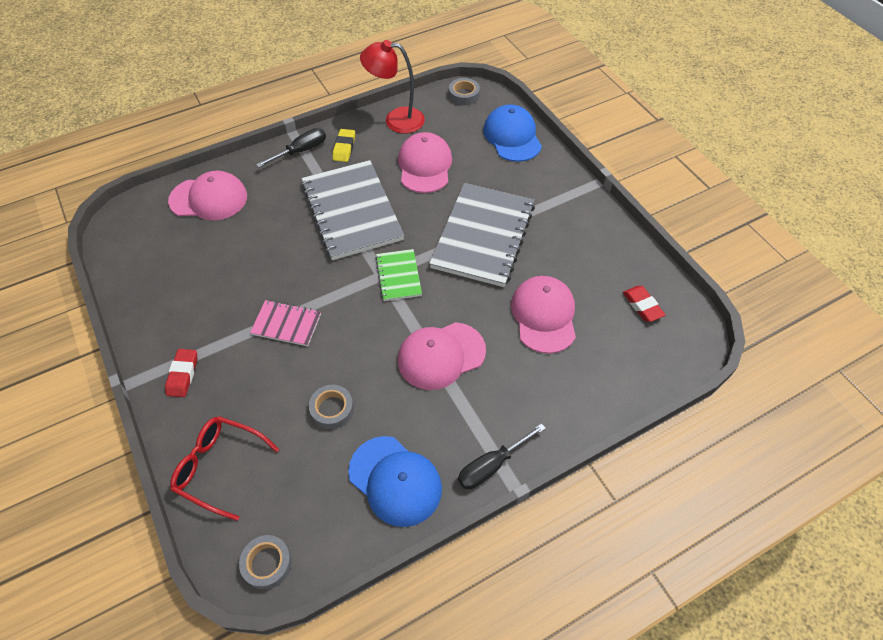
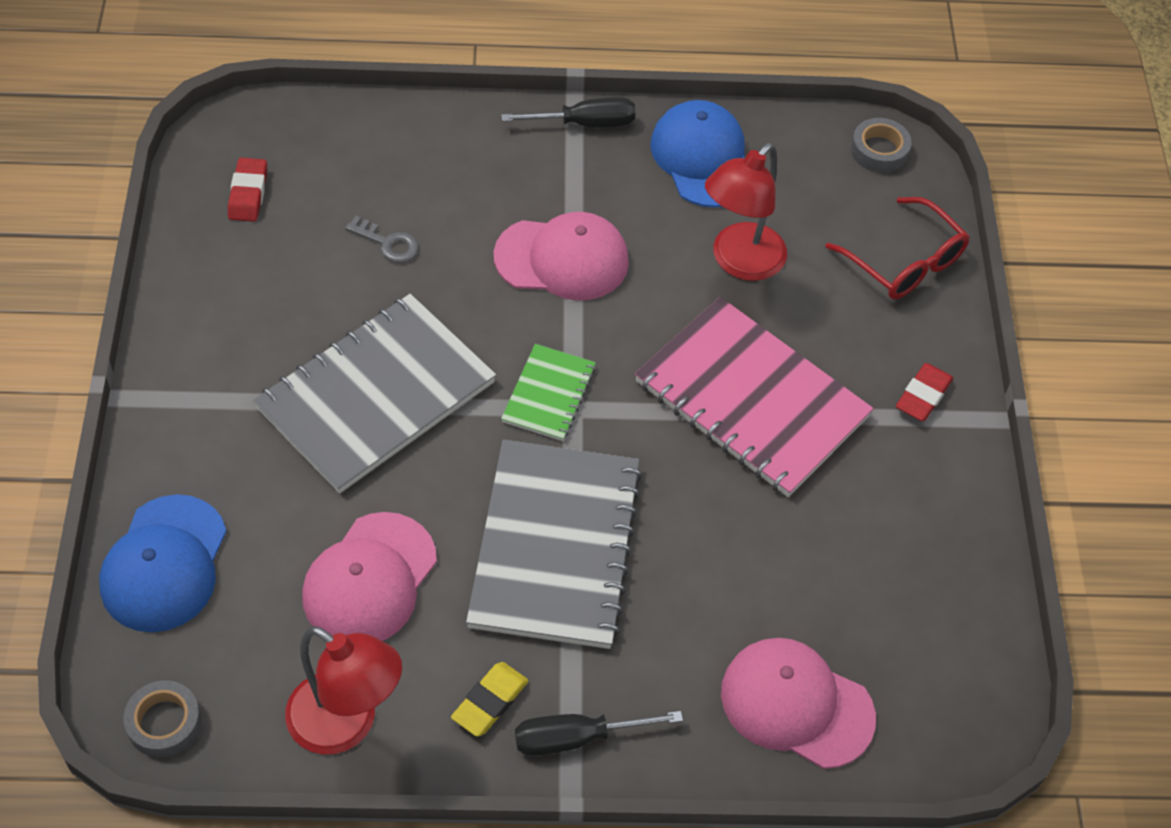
camera: 155 degrees left, 0 degrees up
(286, 324) = (751, 400): pink notebook -> pink notebook, size x2.05
(332, 409) = (739, 262): grey tape -> red lamp
(544, 315) = (388, 243): pink cap -> grey key

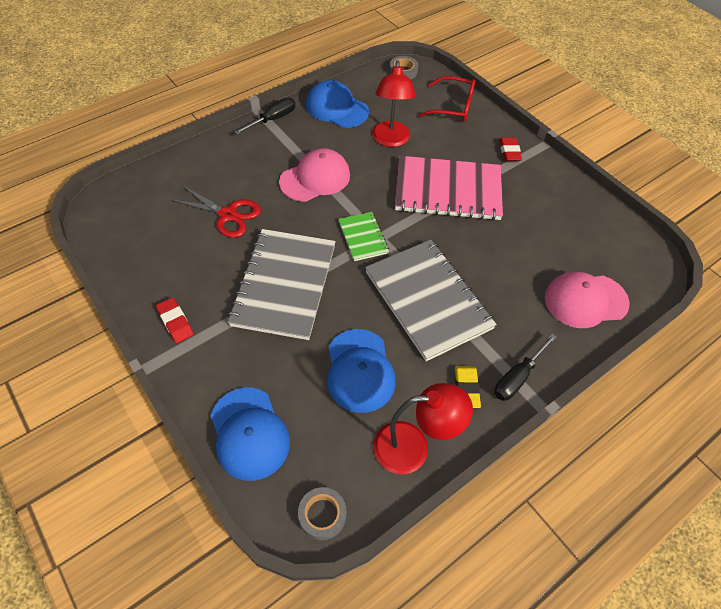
camera: 35 degrees left, 0 degrees up
(248, 193) = (135, 230): red eraser -> red eraser (175, 322)
(370, 579) = (360, 370): pink cap -> blue cap
(388, 243) = (228, 215): grey key -> red scissors

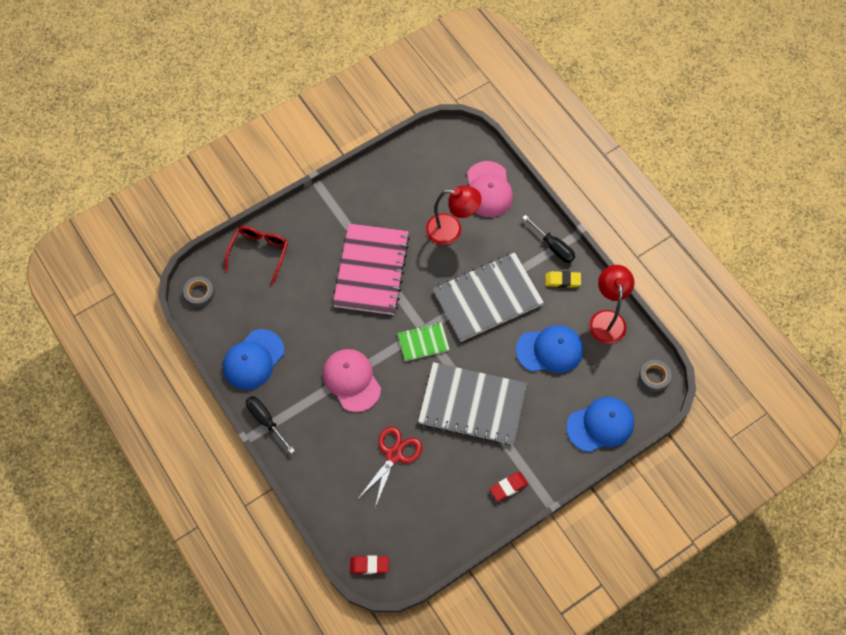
camera: 85 degrees left, 10 degrees up
(390, 140) = (304, 312): red lamp -> red lamp (451, 230)
(509, 152) = (325, 214): red eraser -> red eraser (369, 565)

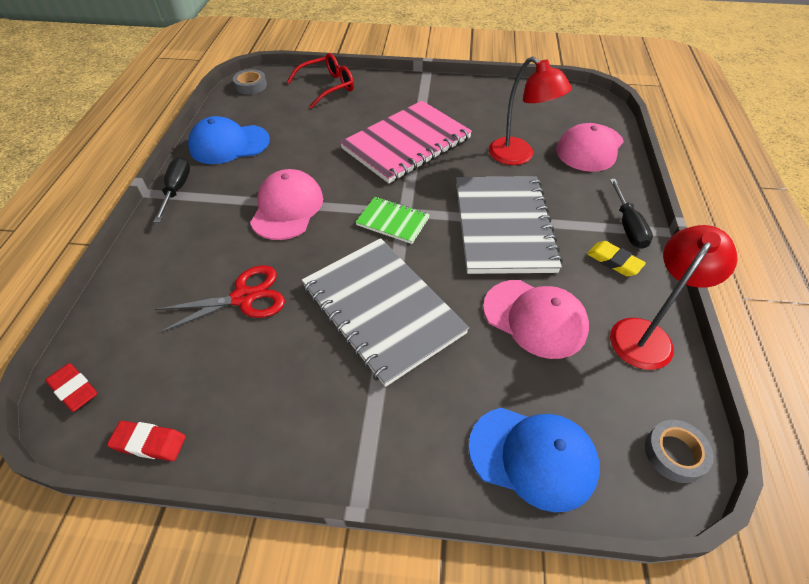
camera: 40 degrees right, 15 degrees down
(487, 298) = (503, 226): grey notebook -> grey notebook turned 75 degrees clockwise
(508, 487) = (326, 435): red eraser -> red eraser (149, 443)
(549, 350) = (535, 318): blue cap -> pink cap

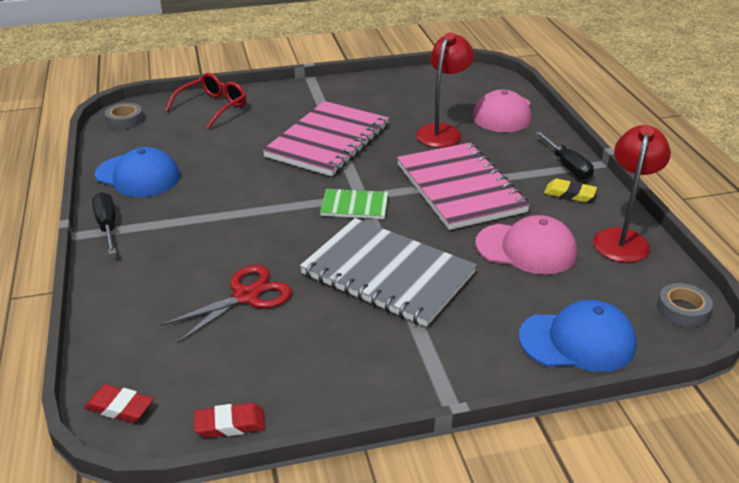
camera: 20 degrees left, 15 degrees down
(229, 144) = (138, 176): blue cap -> blue cap turned 120 degrees counterclockwise
(287, 208) = (240, 217): pink cap -> none
(503, 226) = (460, 188): grey notebook -> pink notebook
(518, 156) = (442, 131): red lamp -> red lamp turned 90 degrees counterclockwise

